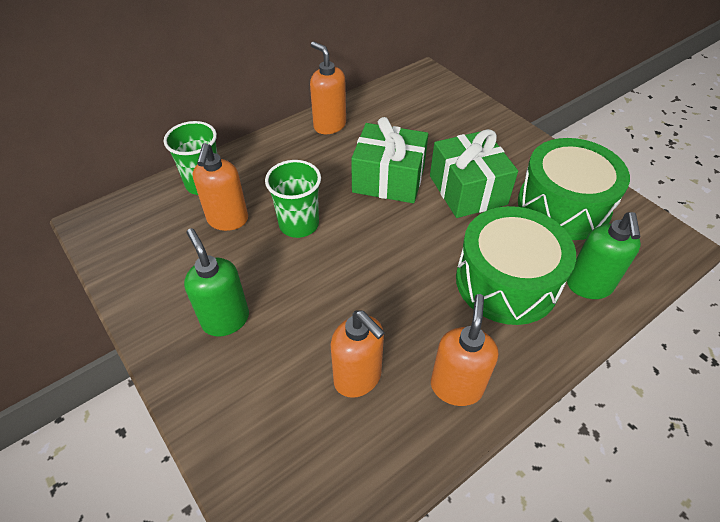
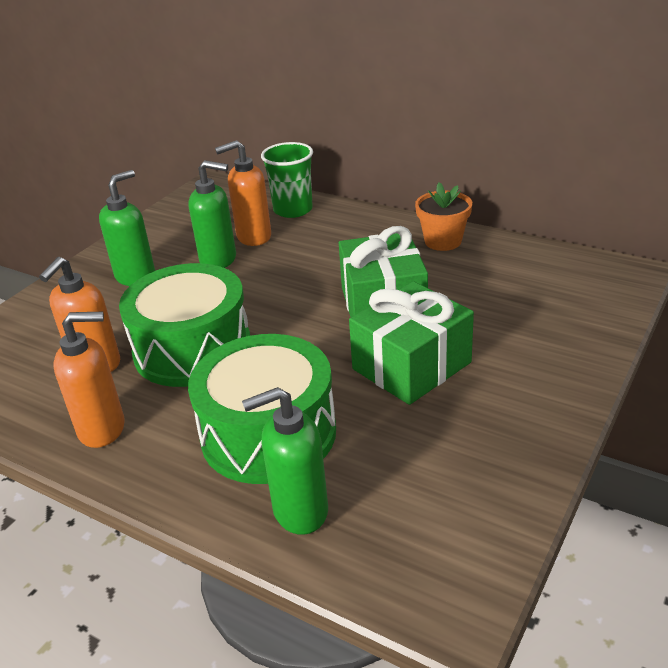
camera: 70 degrees right, 15 degrees down
(248, 252) = (219, 260): none -> green soap dispenser
(299, 224) = (272, 273): green cup -> none
(329, 125) = (443, 241): orange soap dispenser -> orange flower pot
(563, 206) = (447, 458): green drum -> green drum (192, 348)

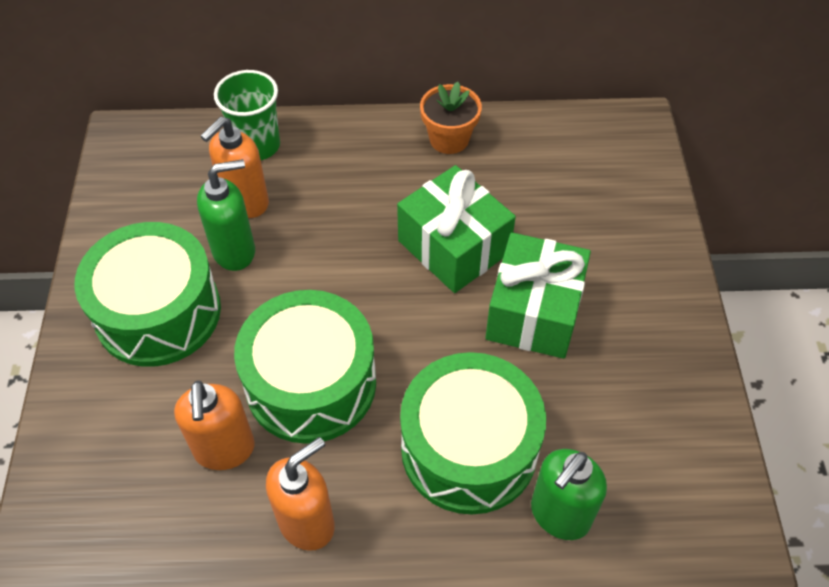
camera: 35 degrees left, 20 degrees up
(136, 277) = (158, 312): green soap dispenser -> green drum

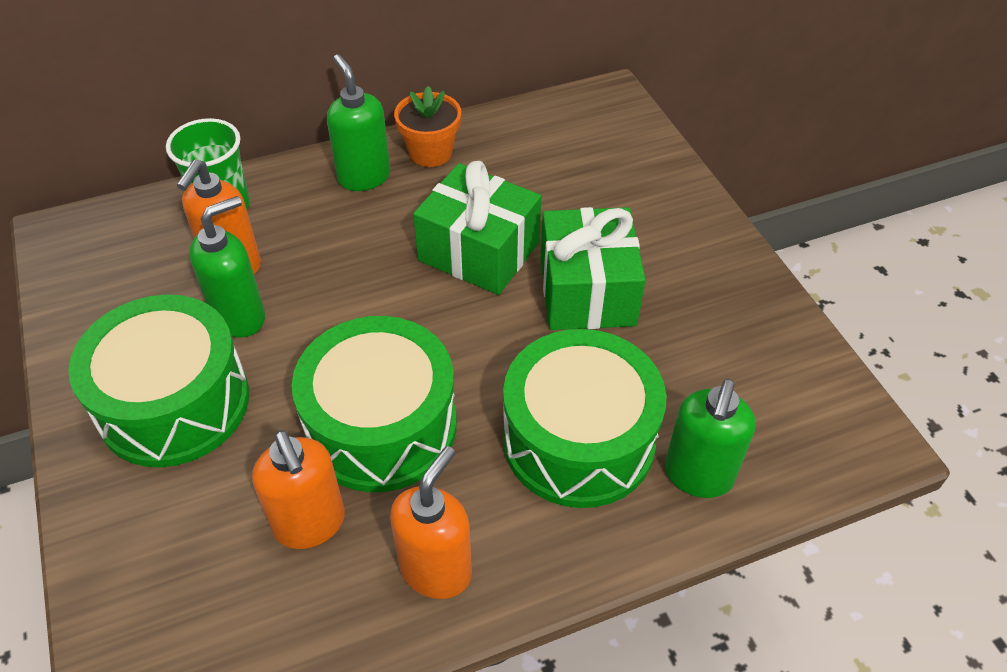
camera: 20 degrees left, 5 degrees down
(382, 148) = (364, 177): none -> green soap dispenser

